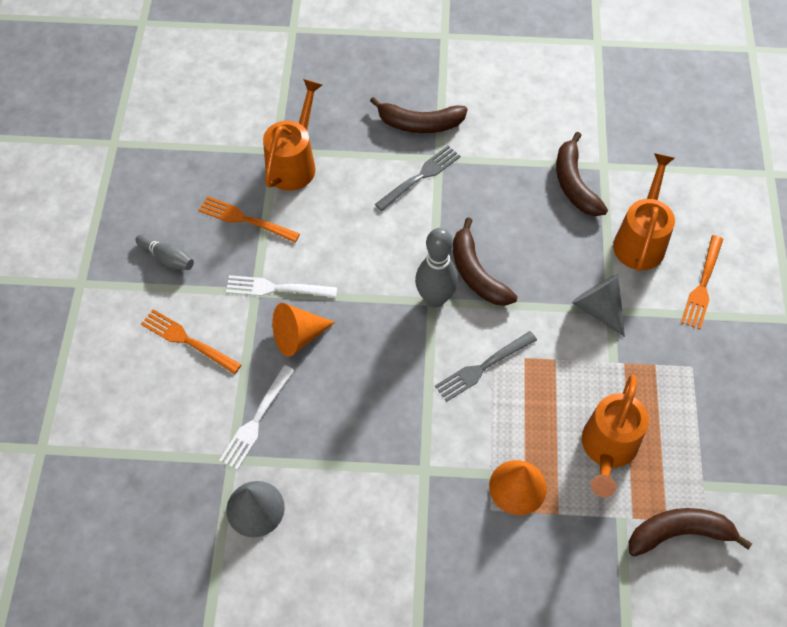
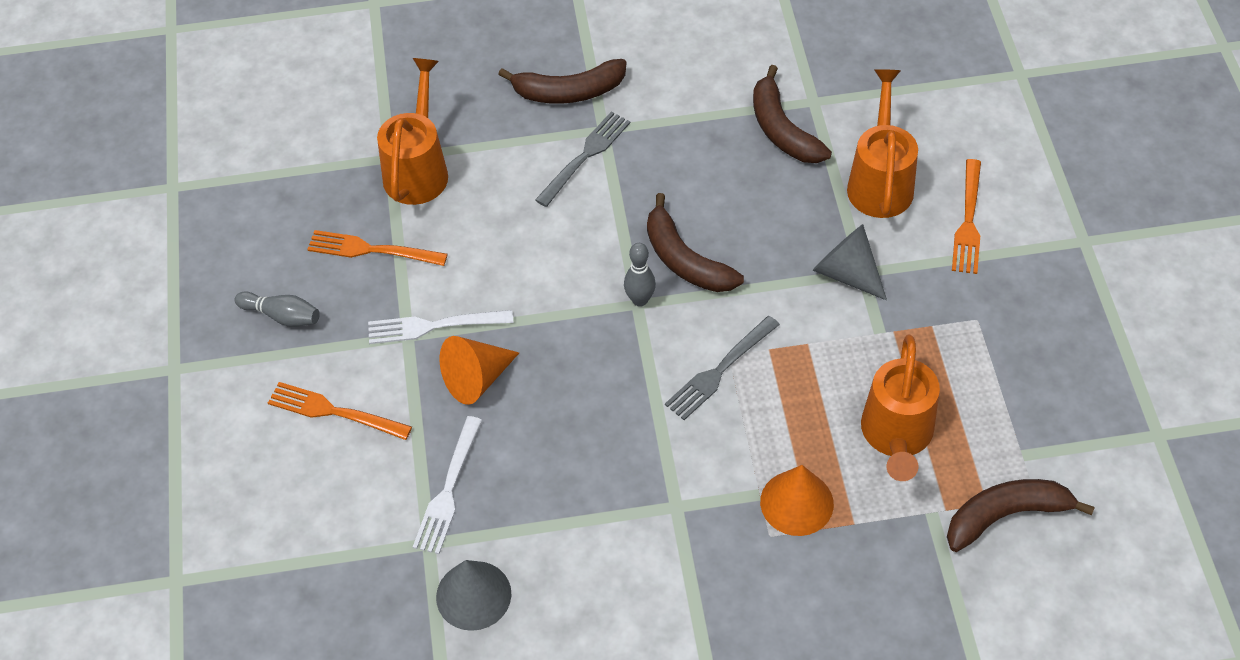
camera: 10 degrees left, 5 degrees down
(435, 298) = (640, 300): grey bowling pin -> grey bowling pin, size x0.59

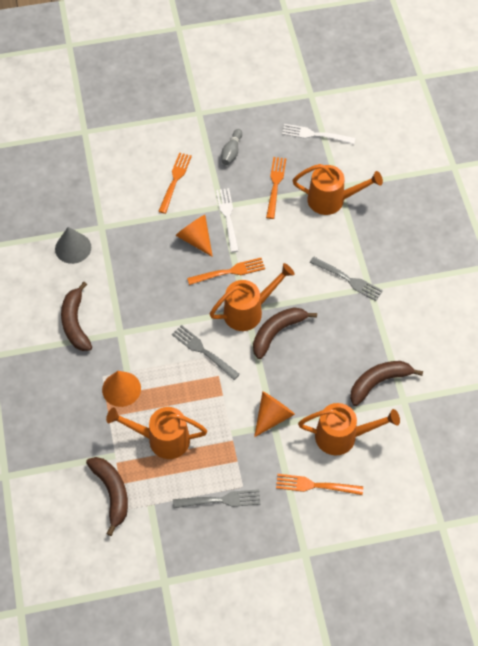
camera: 85 degrees right, 5 degrees up
(448, 490) = (130, 232): white fork -> white fork (315, 135)
(555, 327) = (229, 272): none -> orange fork
(568, 92) = (396, 268): brown banana -> brown banana (75, 323)
(640, 300) = (248, 311): grey bowling pin -> orange watering can
(846, 273) = (272, 416): grey cone -> orange cone
(1004, 351) = (220, 500): none -> grey fork

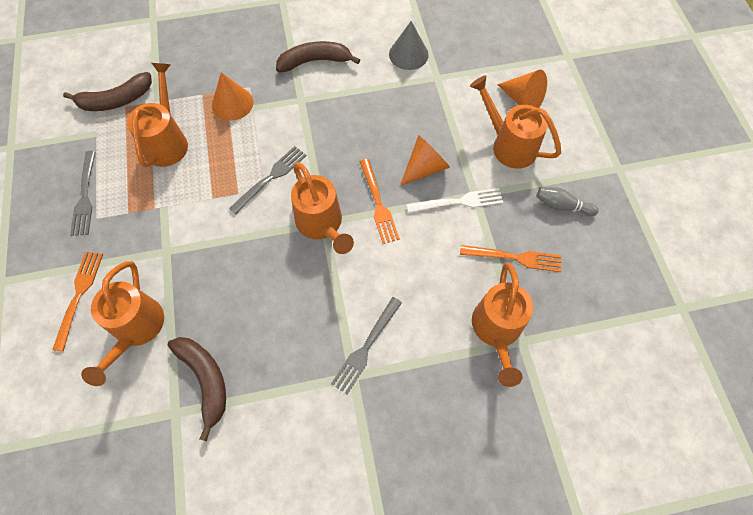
camera: 90 degrees right, 5 degrees up
(175, 180) = (508, 145): orange fork -> orange watering can
(272, 416) = (177, 250): orange cone -> orange cone (522, 100)
(277, 332) = (290, 257): brown banana -> none
(315, 135) = (609, 312): white fork -> none

